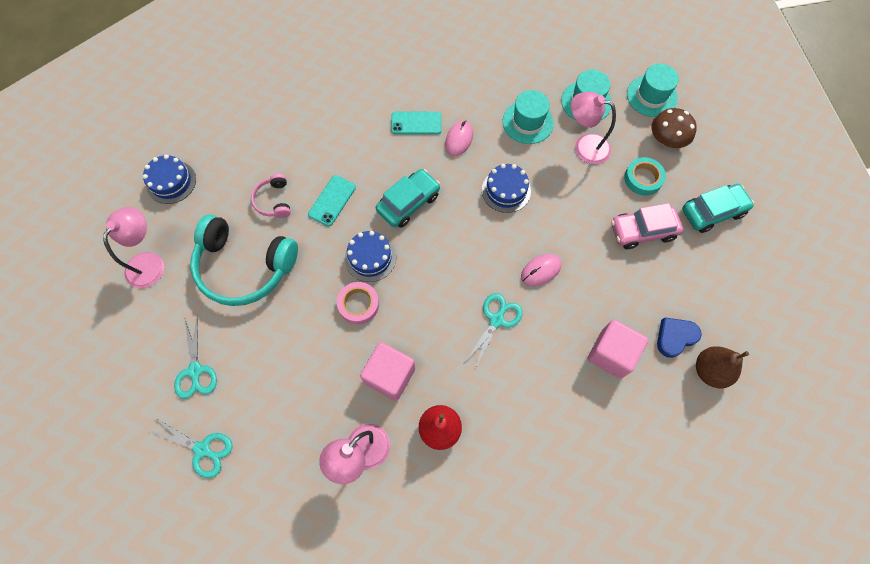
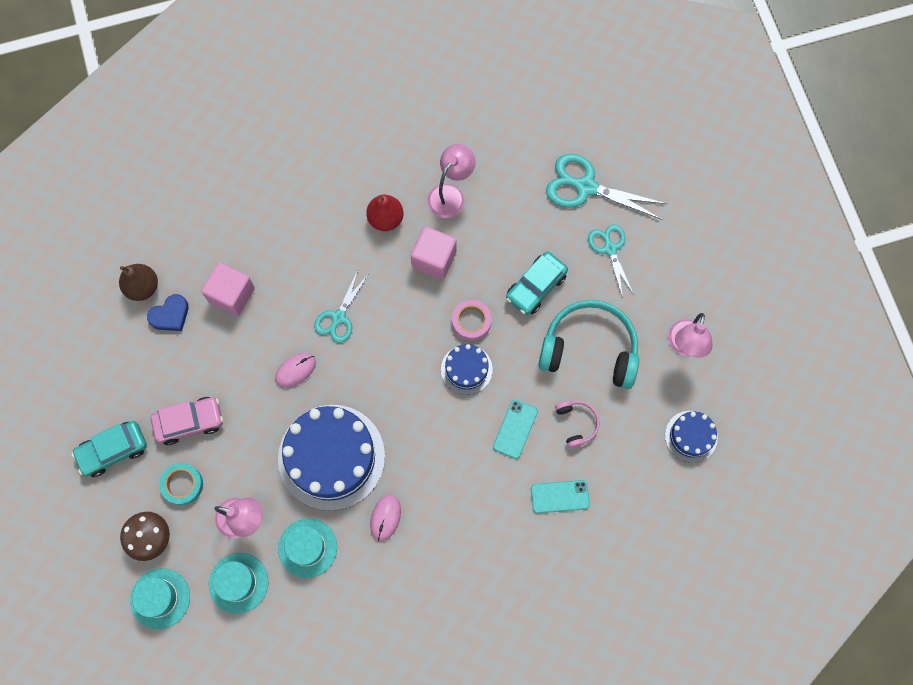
camera: 175 degrees right, 5 degrees up
(202, 449) = (586, 187): turquoise scissors -> turquoise scissors, size x1.58
(408, 203) = (434, 433): turquoise car -> turquoise car (536, 287)
(416, 123) = (435, 535): turquoise phone -> turquoise phone (560, 496)
(506, 190) = (331, 457): blue cake -> blue cake, size x2.02

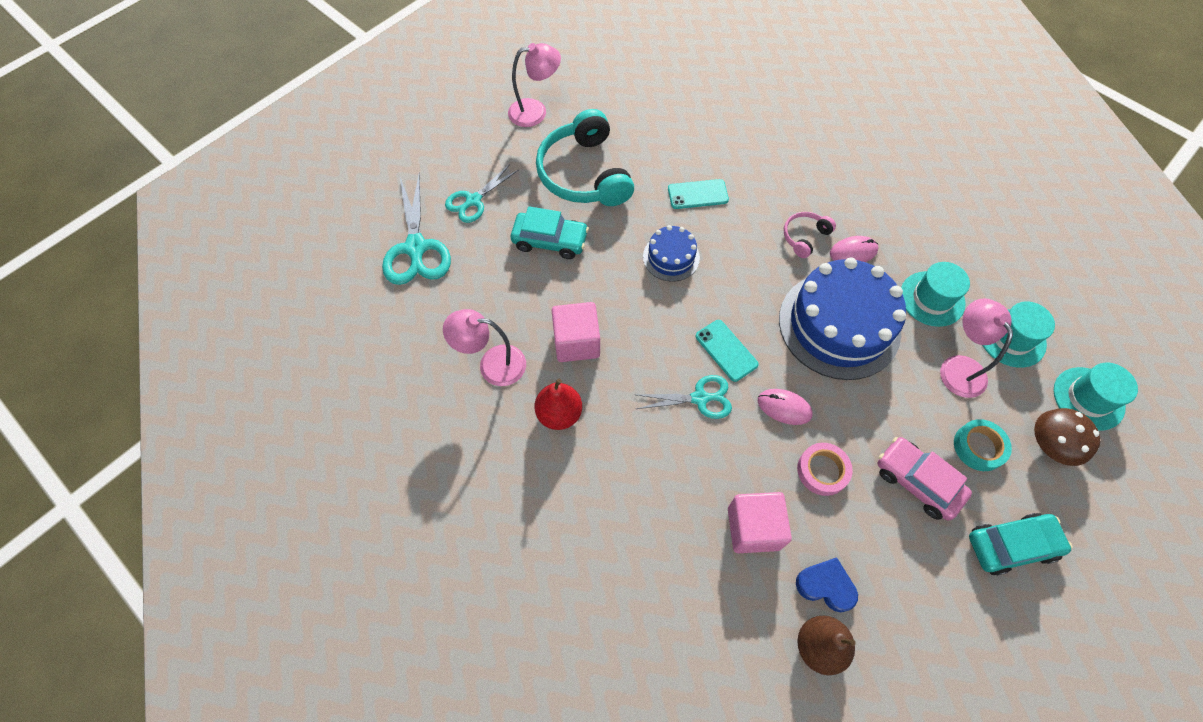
camera: 120 degrees left, 10 degrees down
(113, 450) = (1011, 545): turquoise car -> turquoise car turned 45 degrees counterclockwise
(471, 321) = (621, 276): pink tape -> pink tape (822, 470)
(560, 496) = (730, 138): turquoise phone -> turquoise phone (726, 350)
(576, 424) = (659, 154): pink headphones -> pink headphones (804, 237)
(691, 436) = (613, 78): blue cake -> none

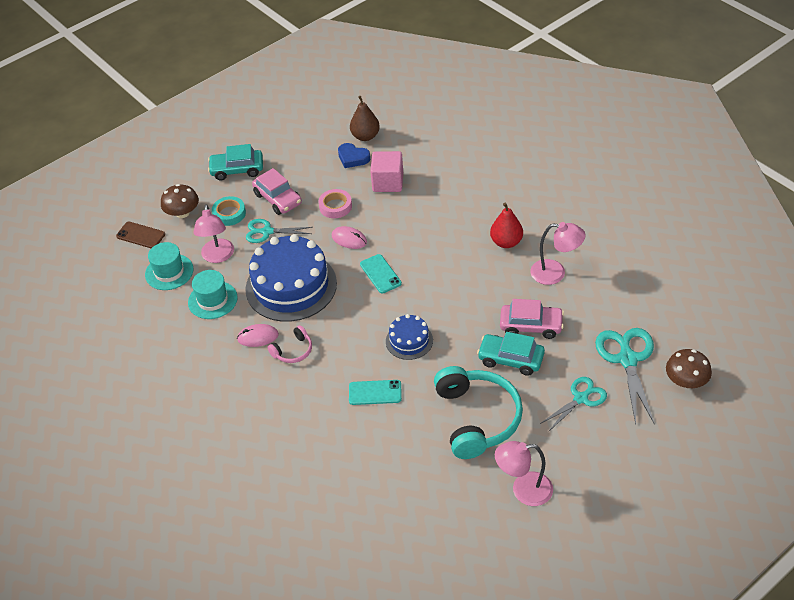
camera: 170 degrees left, 15 degrees down
(355, 226) = (686, 381): none -> brown mushroom
(526, 284) = (531, 326): none -> pink car
(576, 342) = (491, 284): pink cube -> none
(700, 398) = (406, 246): turquoise scissors -> turquoise scissors (267, 231)
(1088, 398) = (140, 235): turquoise hat -> brown phone

